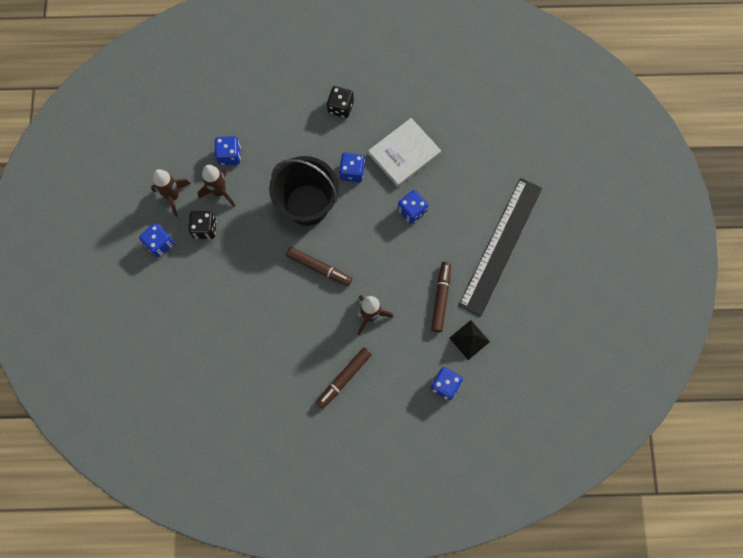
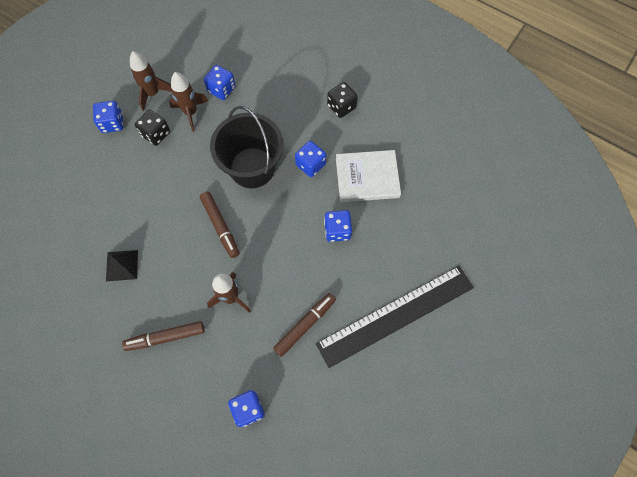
camera: 35 degrees right, 5 degrees down
(469, 339) = (302, 382): black pyramid -> black pyramid (122, 265)

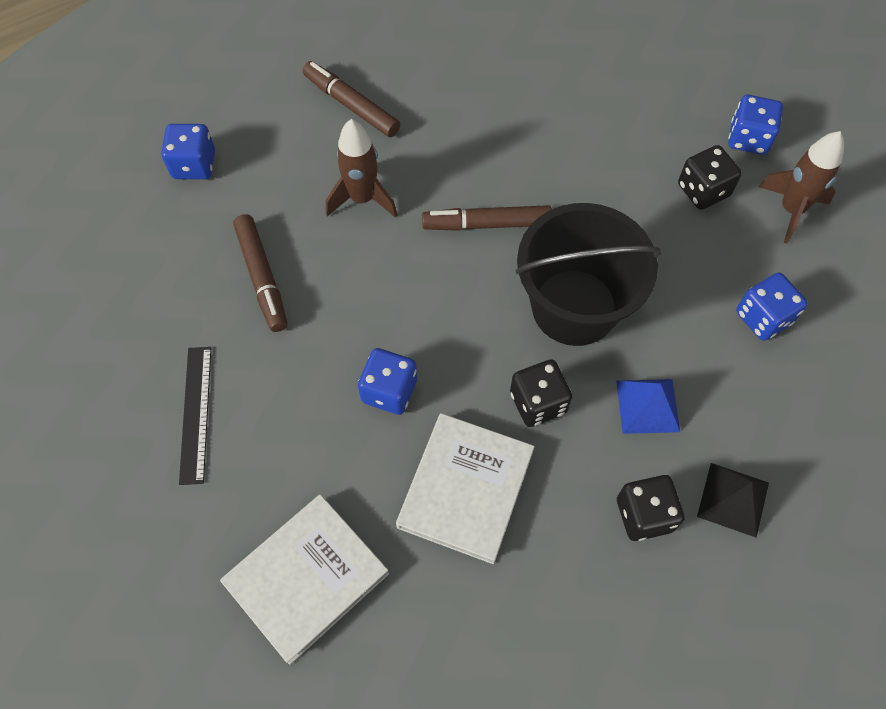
camera: 115 degrees right, 5 degrees down
(122, 265) = (487, 86): black pyramid -> black pyramid (733, 499)
(165, 337) = (351, 105): brown marker -> brown marker turned 60 degrees counterclockwise
(191, 112) = (728, 253): brown rocket -> none
(290, 121) = (647, 405): none -> blue pyramid
(310, 164) = (538, 402): blue dice -> black dice
(396, 315) = (195, 413): black ruler -> black ruler, size x0.48
(441, 223) = (306, 578): none -> white book

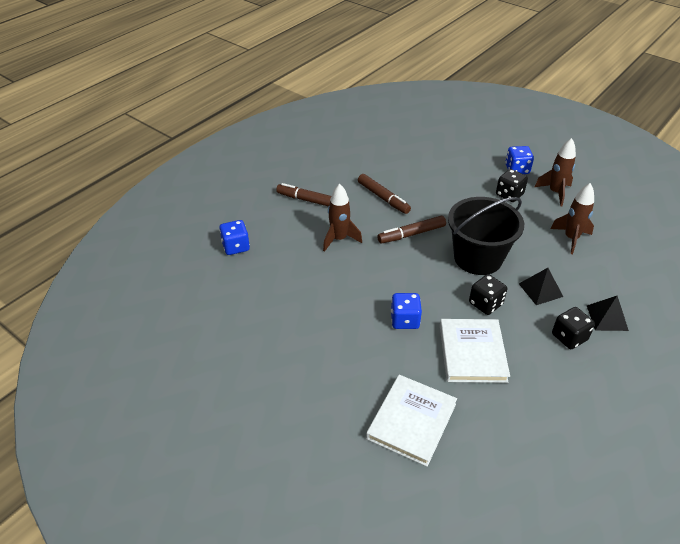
camera: 20 degrees left, 20 degrees down
(195, 413) = (302, 361): black ruler -> none
(262, 277) = (304, 288): brown marker -> brown marker (383, 198)
(647, 405) = (540, 290): blue pyramid -> black pyramid
(763, 317) = (571, 238): blue dice -> brown rocket

